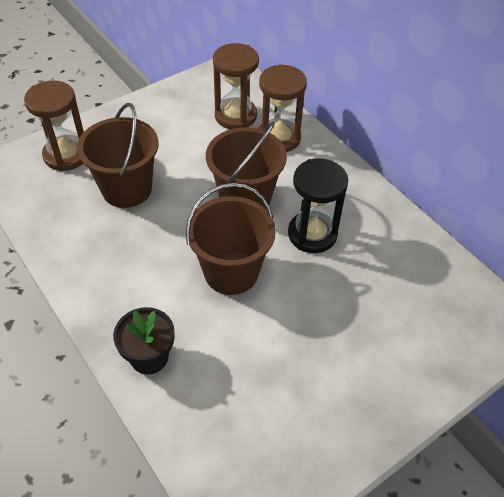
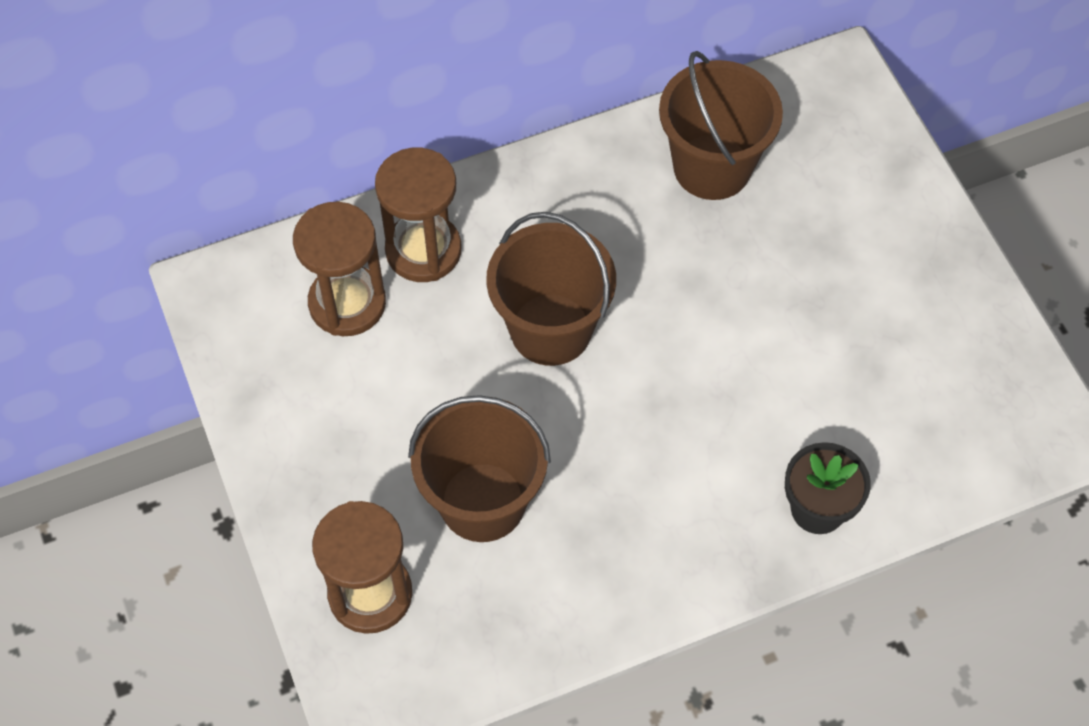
camera: 75 degrees left, 10 degrees up
(231, 272) = (691, 377): brown bucket -> brown bucket (712, 167)
(312, 234) = (643, 255): black hourglass -> none

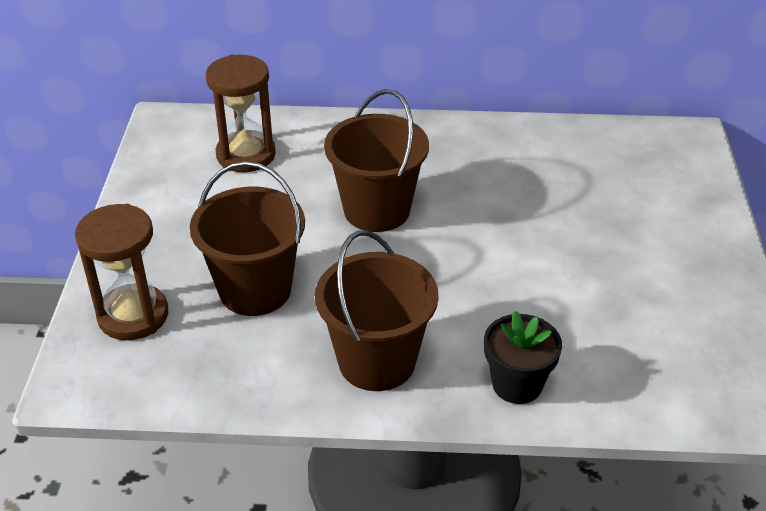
camera: 25 degrees right, 20 degrees down
(423, 250) = (318, 143): brown hourglass -> none
(712, 167) = (557, 159): brown bucket -> brown bucket (376, 361)

